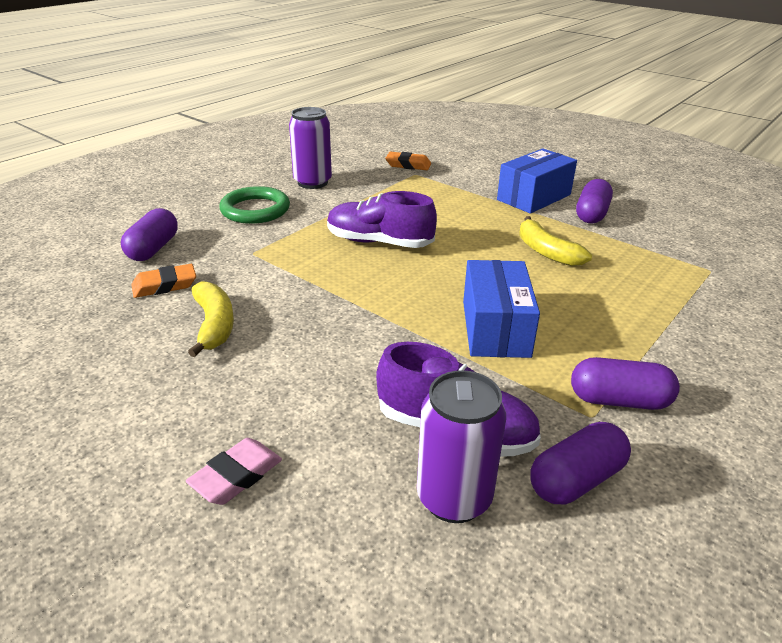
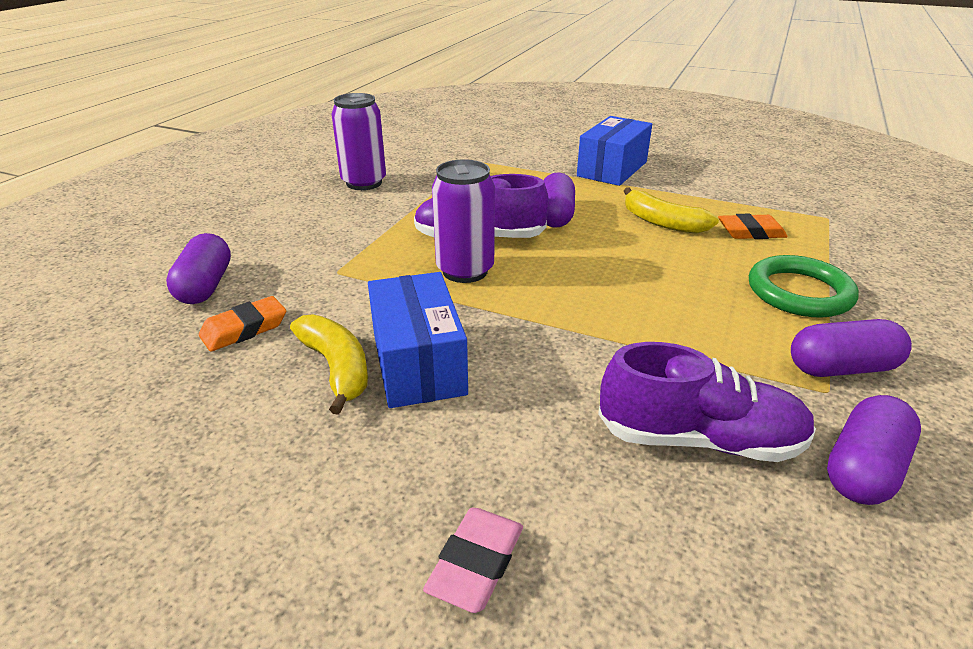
camera: 15 degrees left, 0 degrees up
(255, 210) = (312, 222): green ring -> green ring (799, 292)
(408, 165) = (460, 152): orange eraser -> orange eraser (750, 232)
(454, 498) = (753, 525): purple can -> purple can (465, 271)
(495, 328) = (665, 313): blue box -> blue box (418, 363)
(591, 214) = (680, 178): purple capsule -> purple capsule (555, 216)

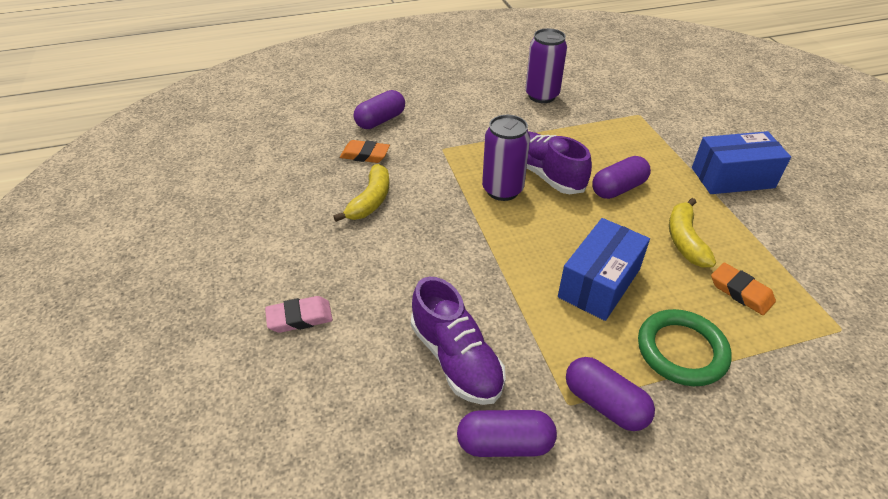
camera: 50 degrees right, 10 degrees up
(418, 363) = (403, 223): blue box -> blue box (599, 283)

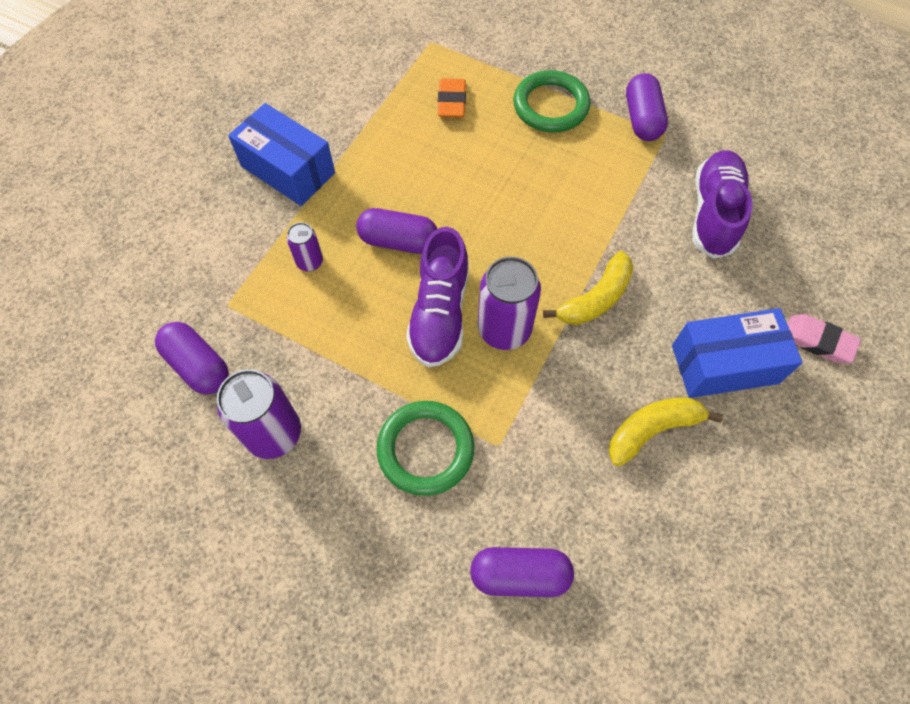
camera: 135 degrees left, 20 degrees up
(365, 155) = (598, 516): orange eraser -> none
(473, 128) = (425, 449): none -> green ring
(505, 443) = (730, 146): purple capsule -> purple capsule (198, 365)
(599, 283) = (541, 182): blue box -> blue box (724, 364)
(639, 150) = (310, 262): none -> purple can
(684, 240) = (425, 159): yellow banana -> yellow banana (595, 299)

